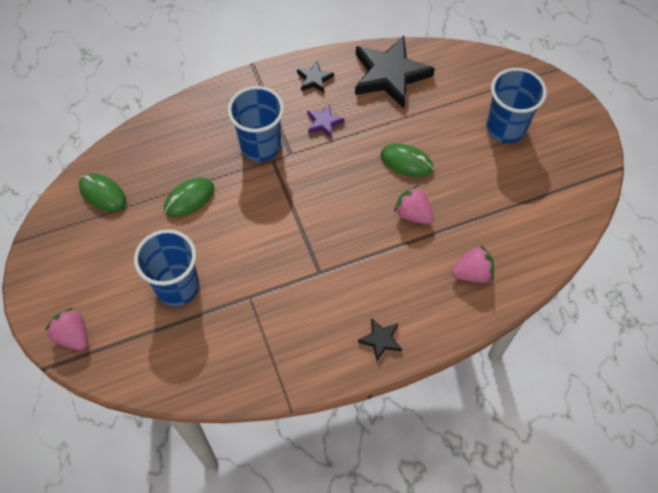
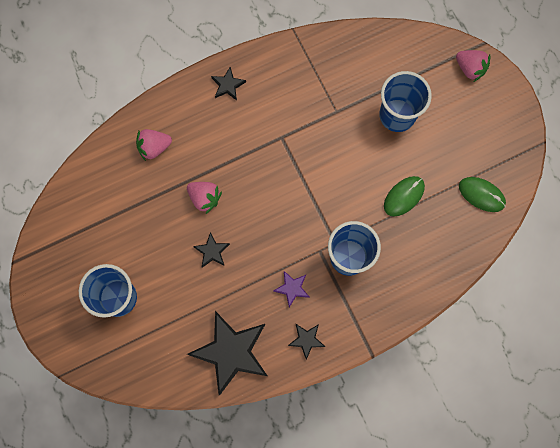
camera: 175 degrees right, 15 degrees up
(406, 162) = (212, 251): green mouse -> black star

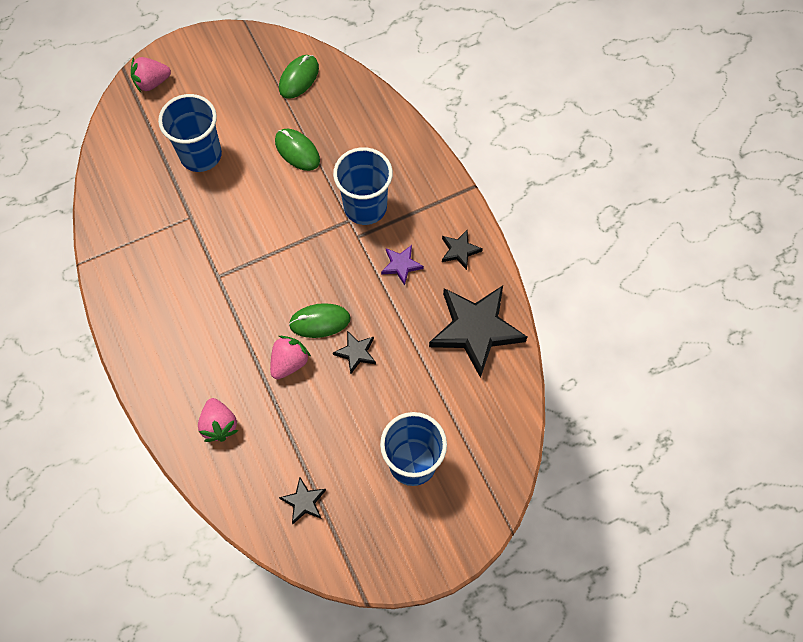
camera: 90 degrees left, 10 degrees down
(228, 85) = (144, 337): black star -> black star (304, 502)
(240, 221) = (320, 321): none -> green mouse
(470, 68) = (152, 82): pink strawberry -> pink strawberry turned 150 degrees counterclockwise

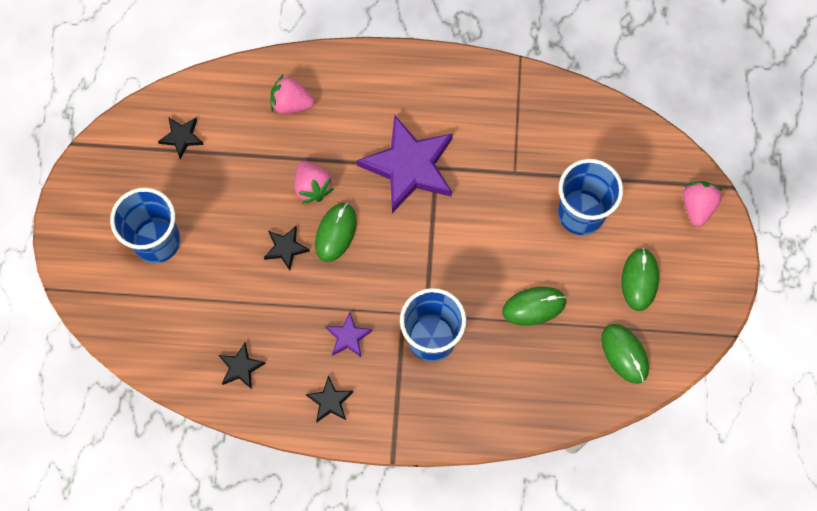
camera: 120 degrees right, 5 degrees up
(228, 297) = (409, 167): none -> purple star
(234, 93) = (639, 280): none -> green mouse
(476, 330) = (241, 367): black star -> black star, size x0.45

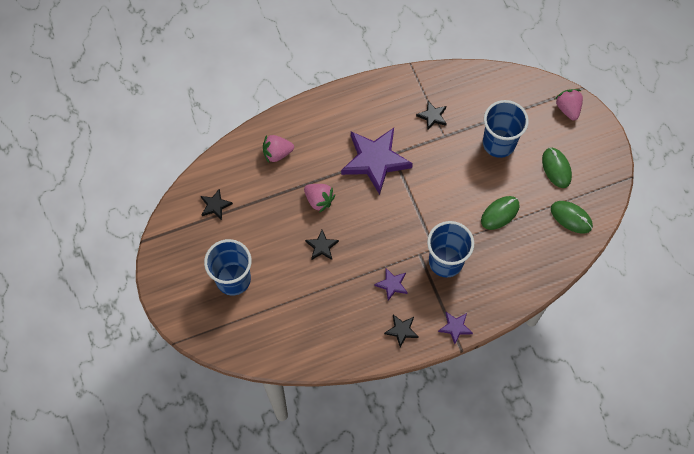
camera: 25 degrees left, 5 degrees down
(241, 367) = (332, 335): black star -> black star (432, 116)
(335, 233) = (349, 222): green mouse -> none
(399, 428) = (455, 327): none -> purple star

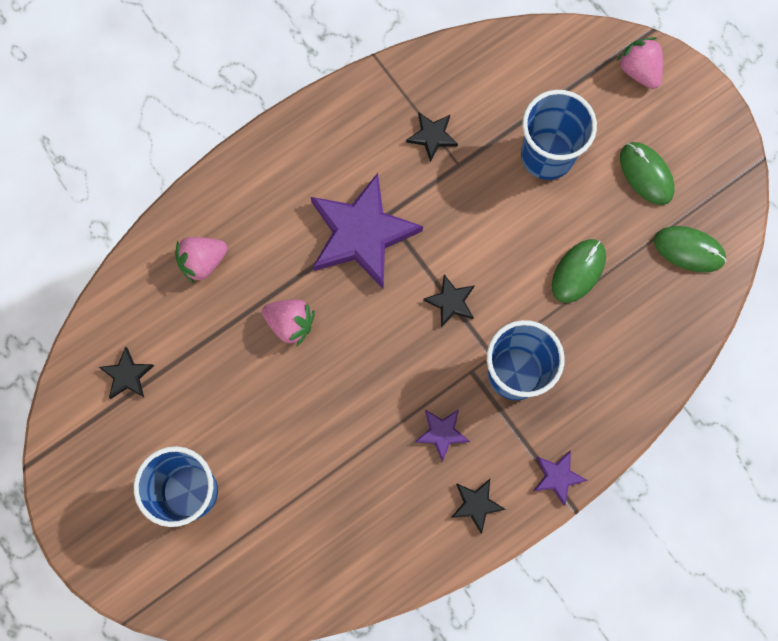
camera: 15 degrees left, 10 degrees up
(322, 246) = (315, 399): black star -> black star (451, 301)

